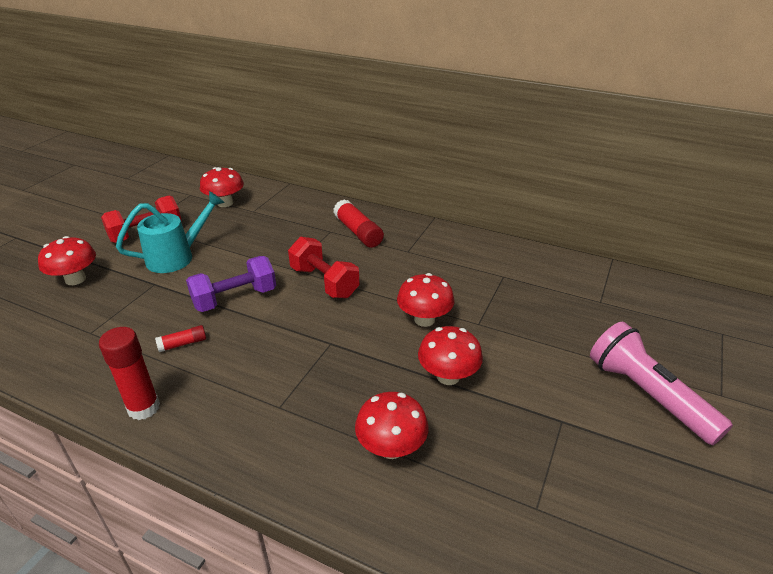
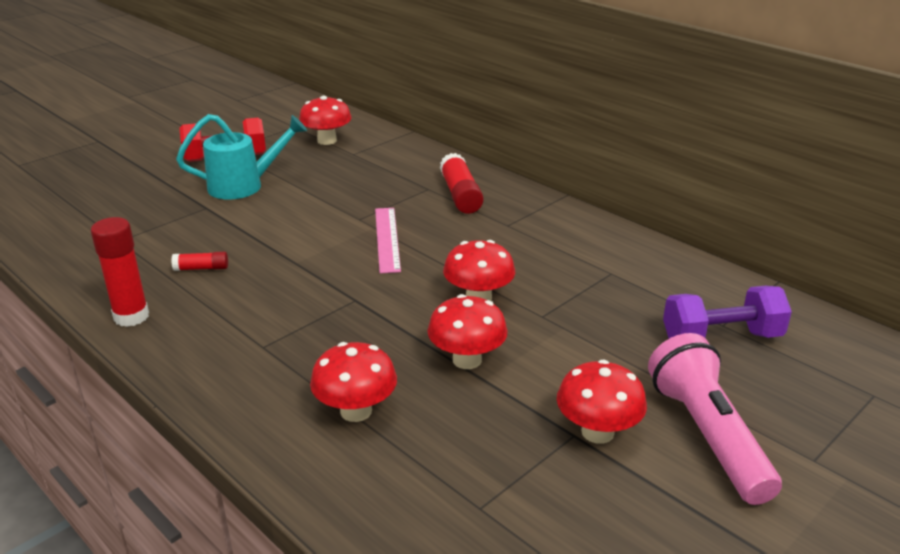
camera: 20 degrees right, 5 degrees down
(75, 279) = (132, 189): red mushroom -> red mushroom (597, 432)
(235, 298) = (280, 236): purple dumbbell -> purple dumbbell (721, 338)
(324, 282) = (387, 239): red dumbbell -> pink ruler

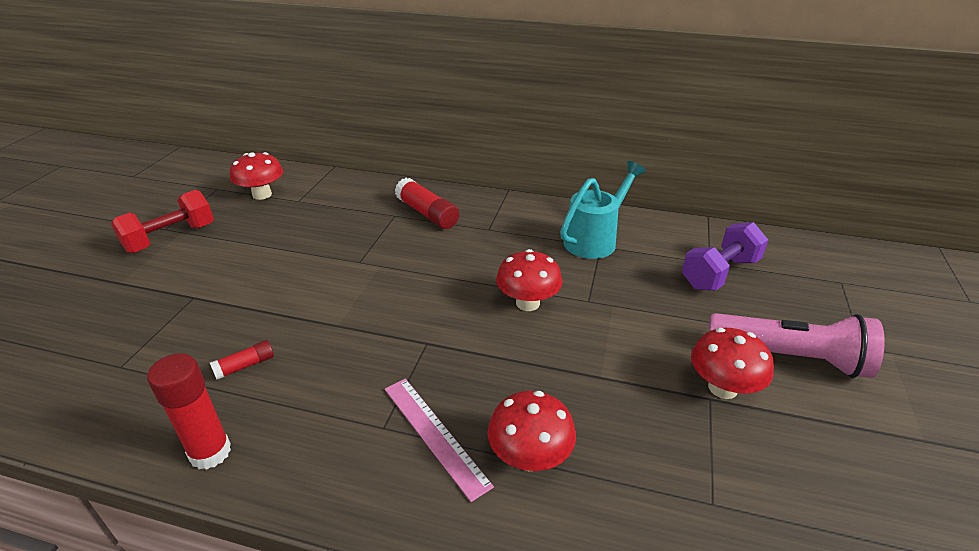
camera: 30 degrees left, 5 degrees up
(243, 186) = (215, 262): turquoise watering can -> turquoise watering can (594, 240)
(387, 239) = (402, 273): pink ruler -> pink ruler (435, 434)
(467, 360) = (571, 364): red mushroom -> none
(707, 436) = (789, 357): pink flashlight -> pink flashlight turned 150 degrees clockwise

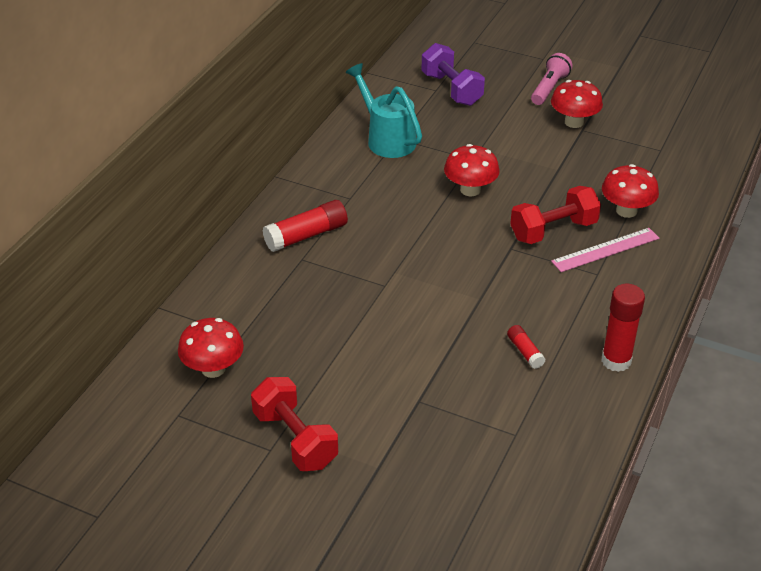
camera: 80 degrees left, 5 degrees up
(467, 378) = (553, 230): none -> red dumbbell
(789, 357) = (549, 88): pink flashlight -> pink flashlight, size x0.64

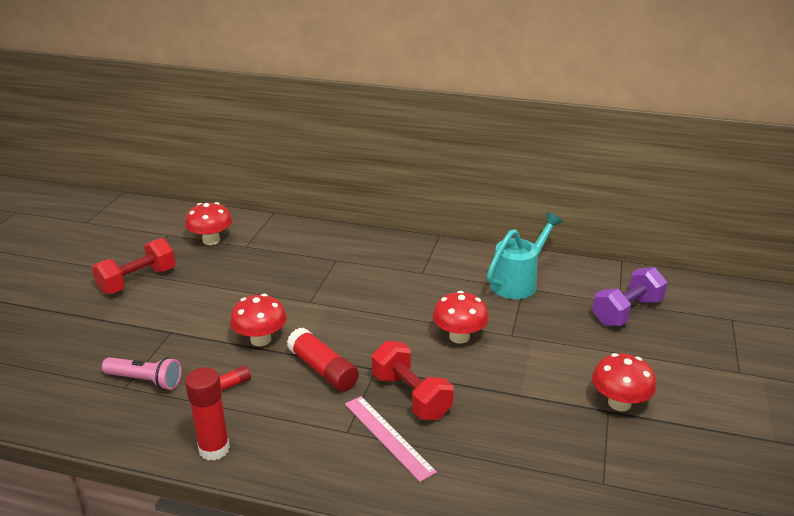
camera: 80 degrees right, 10 degrees down
(306, 235) = (366, 258): red glue stick -> red glue stick (323, 370)
(549, 88) = (677, 380): pink flashlight -> pink flashlight (145, 380)
(626, 211) = (463, 452): red mushroom -> red mushroom (260, 339)

